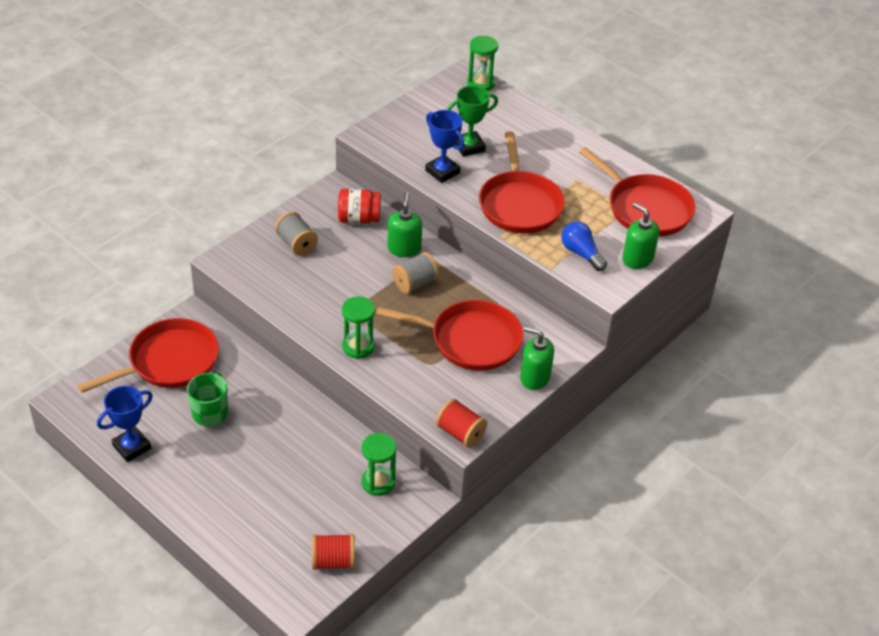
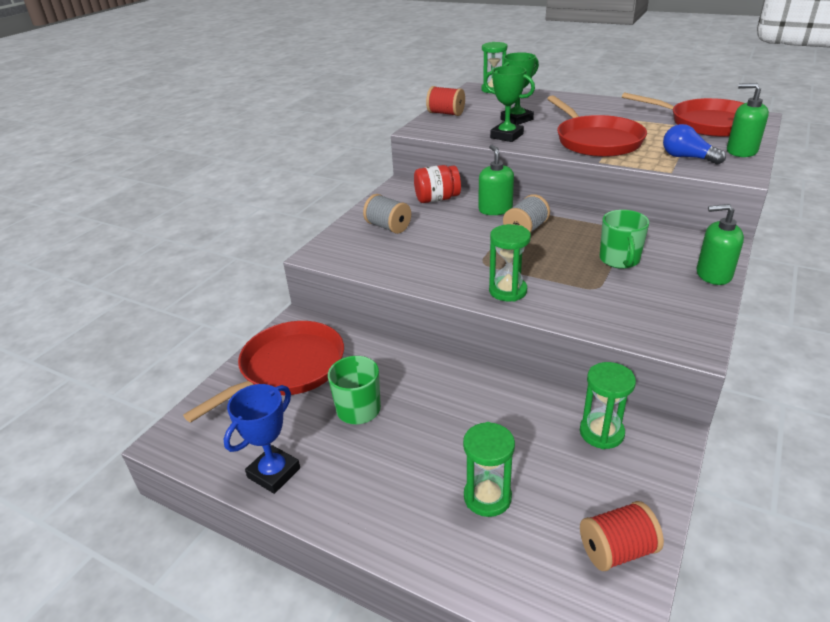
camera: 10 degrees left, 10 degrees down
(270, 505) = (487, 497): none -> green hourglass
(442, 172) = (506, 136): blue trophy -> green trophy
(460, 433) = (687, 342): red spool -> red spool (446, 113)
(471, 340) = (619, 260): red pan -> green mug

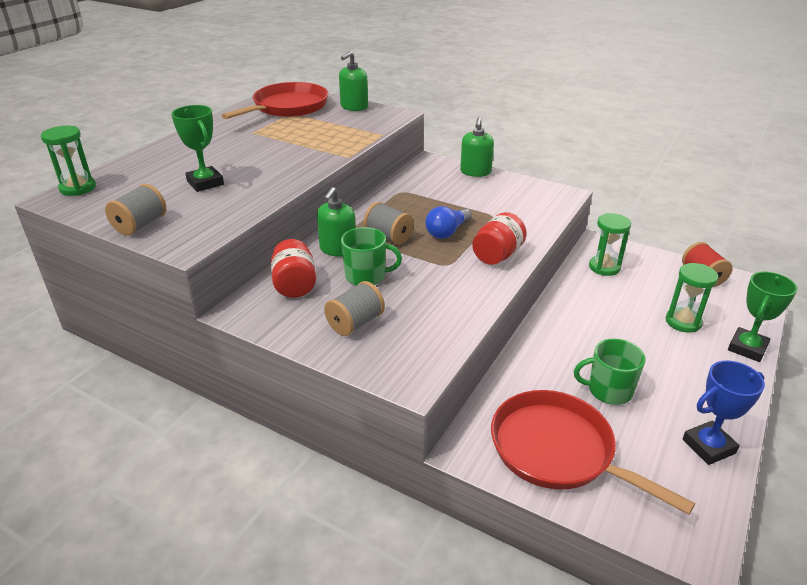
camera: 90 degrees left, 0 degrees up
(274, 473) = (708, 446): blue trophy -> blue trophy turned 60 degrees counterclockwise
(446, 113) = (140, 225): red spool -> grey spool
(495, 209) = (338, 249): green soap dispenser -> green soap dispenser turned 60 degrees counterclockwise
(506, 136) = (253, 192): green trophy -> green trophy (747, 348)
(508, 291) = (497, 255): green hourglass -> red jar
(596, 141) = (298, 152): red pan -> none
(619, 260) = (450, 201): green mug -> green mug (366, 276)
(687, 157) = (357, 125): blue light bulb -> blue light bulb (447, 232)

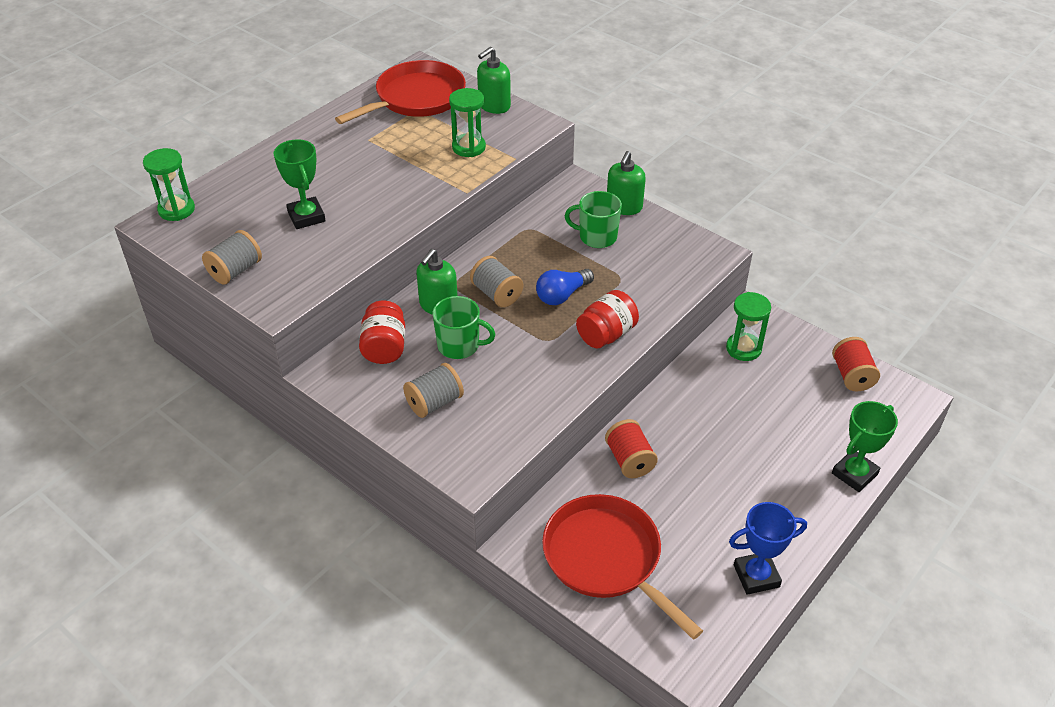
camera: 10 degrees right, 10 degrees up
(544, 362) = (629, 460): none -> red spool
(608, 390) = (683, 502): green mug -> green mug (597, 237)
(683, 322) = (800, 432): green hourglass -> green hourglass (468, 147)

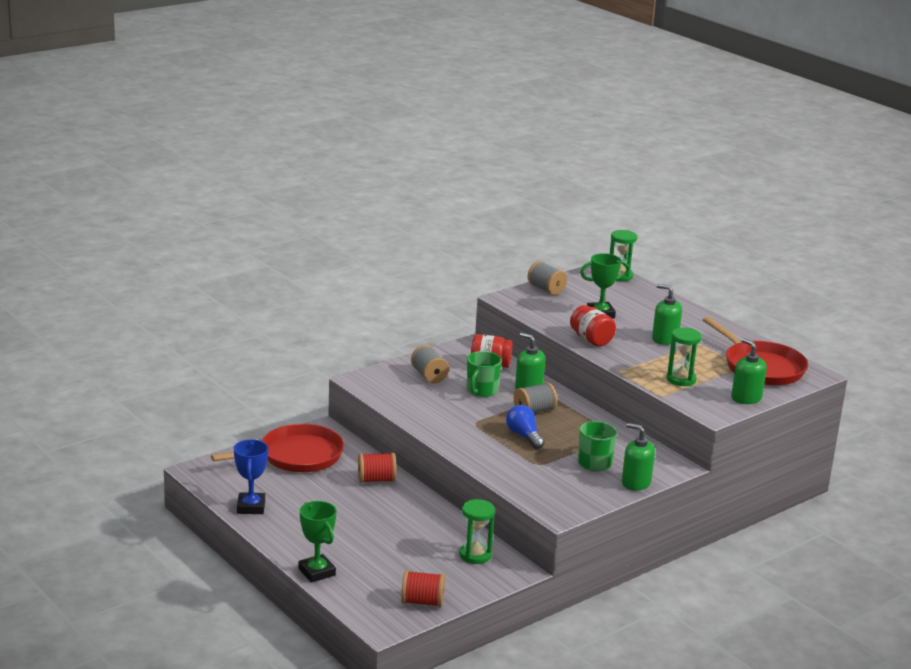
camera: 100 degrees right, 20 degrees down
(365, 163) = (664, 339): none -> green soap dispenser
(606, 334) = (472, 446): red jar -> red jar (591, 340)

